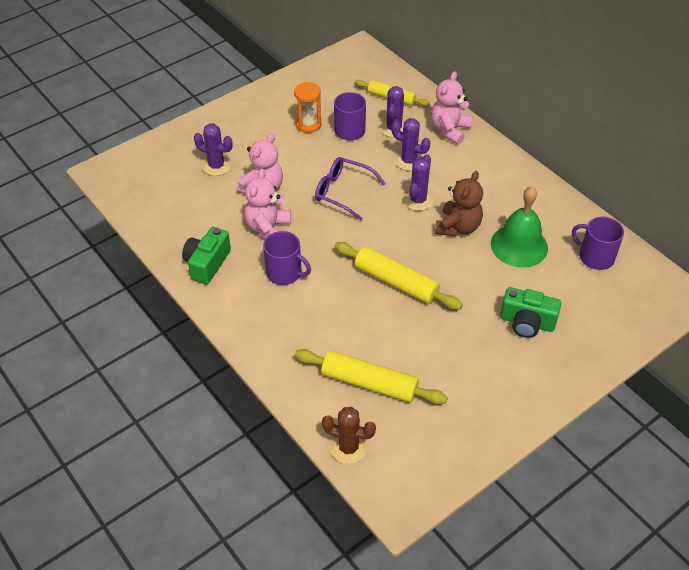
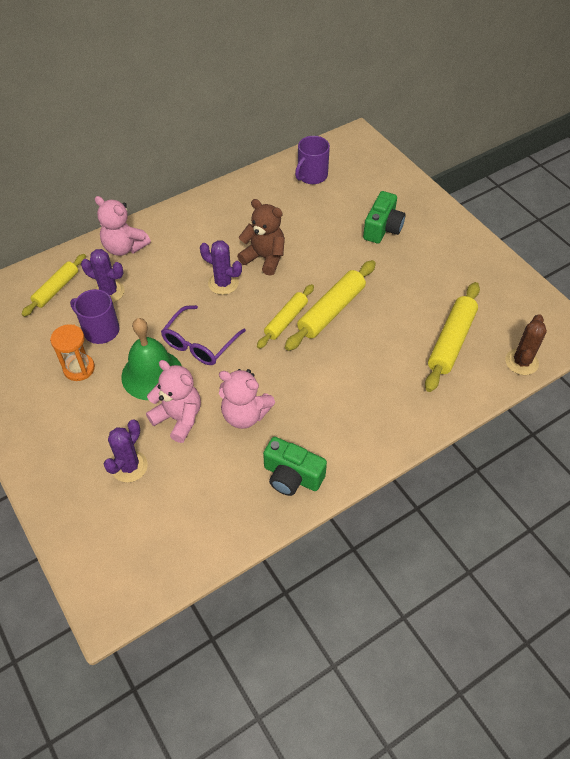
camera: 85 degrees left, 5 degrees up
(284, 273) = (312, 401): purple mug -> none
(379, 249) = (286, 320): none -> yellow rolling pin
(408, 161) = (163, 284): purple cactus -> none
(519, 245) = (293, 220): green bell -> green bell (152, 374)

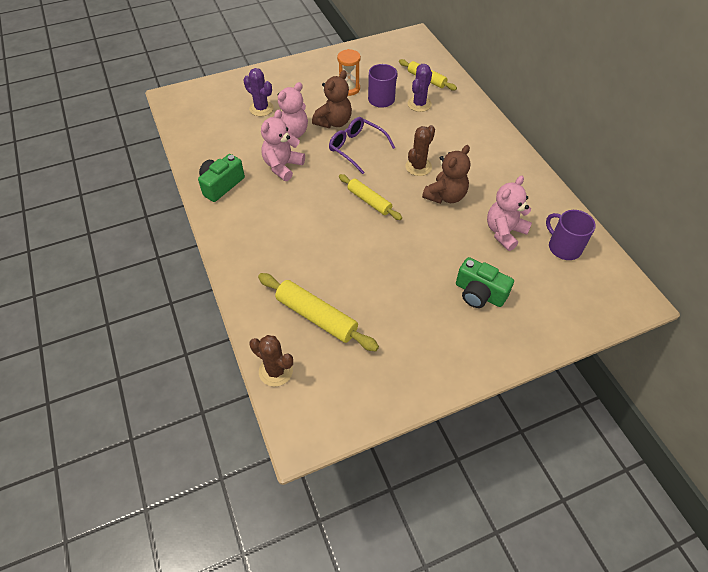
camera: 100 degrees right, 0 degrees up
(124, 247) = (467, 113): pink teddy bear -> pink teddy bear (504, 232)
(152, 374) = (334, 122): green bell -> brown teddy bear
(223, 283) = (418, 167): purple cactus -> brown cactus
(331, 311) = (373, 233): yellow rolling pin -> none

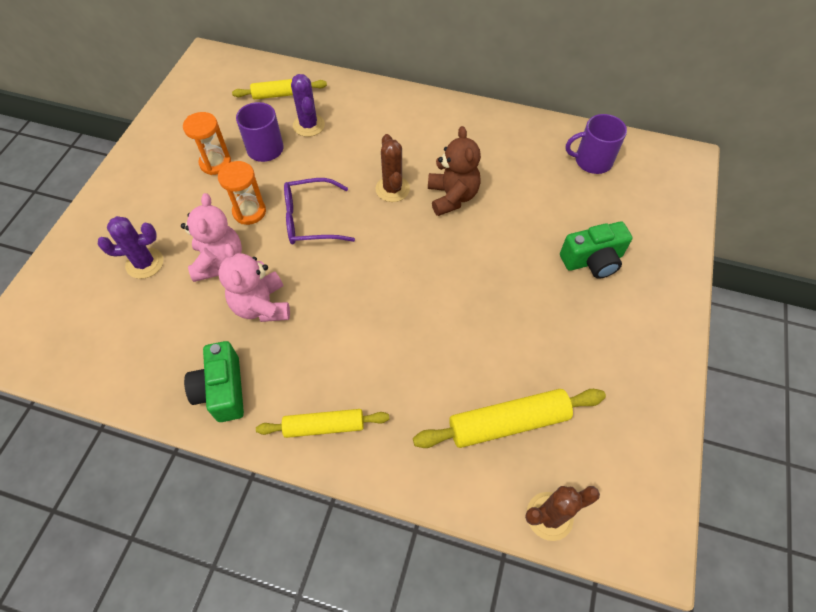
camera: 50 degrees left, 5 degrees up
(334, 122) = (249, 212): brown teddy bear -> orange hourglass
(369, 201) = (396, 262): yellow rolling pin -> yellow rolling pin (324, 426)
(504, 232) = (538, 188): pink teddy bear -> none

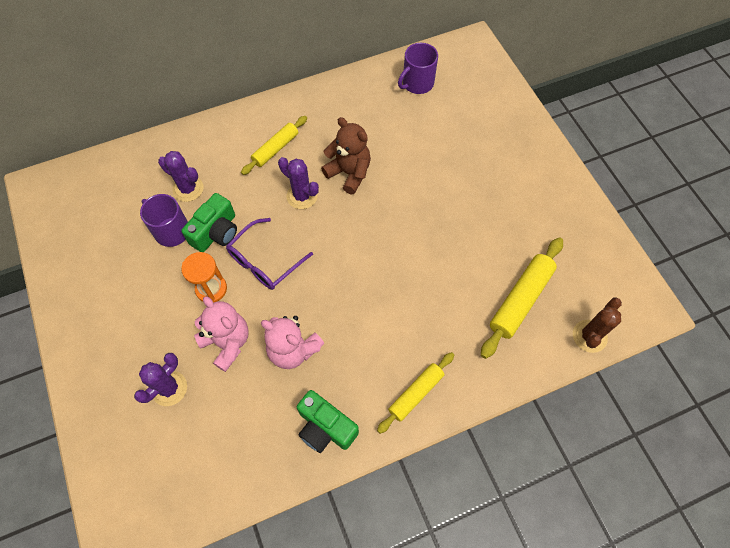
camera: 40 degrees left, 5 degrees up
(215, 163) = (142, 271): orange hourglass -> none
(281, 94) = (138, 178): yellow rolling pin -> yellow rolling pin (275, 149)
(392, 189) = (302, 196): brown cactus -> purple cactus
(592, 260) = (477, 156): green camera -> green camera (216, 232)

